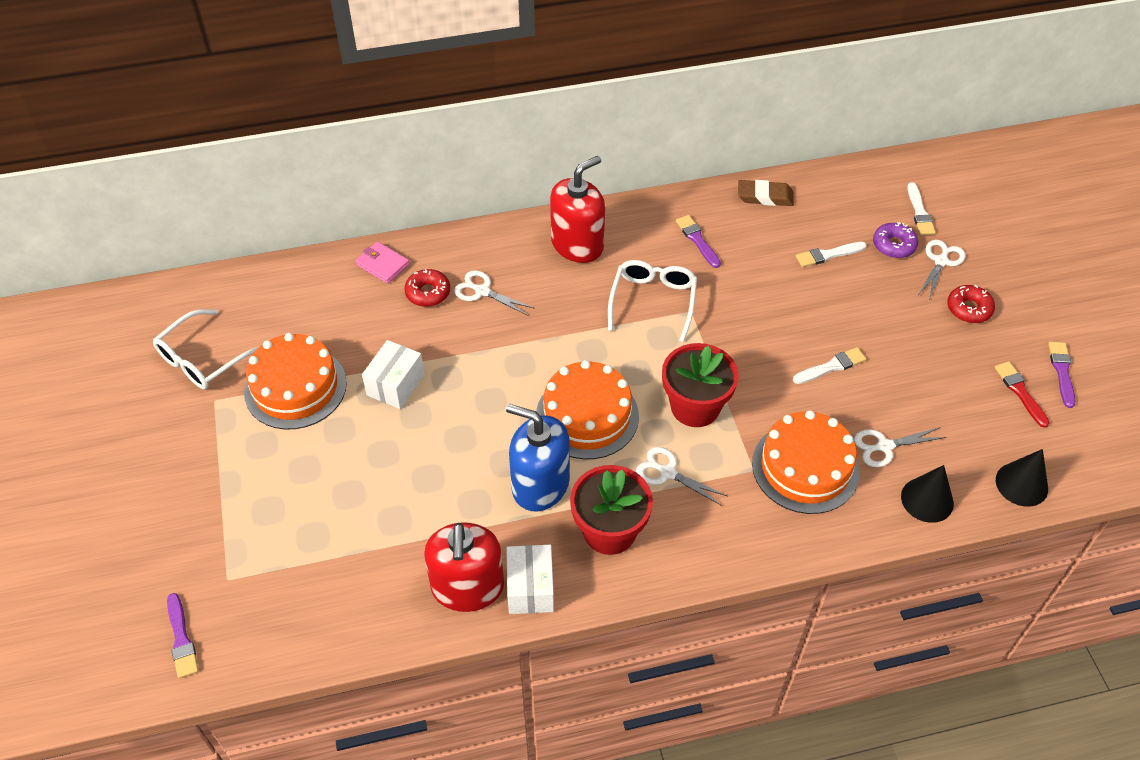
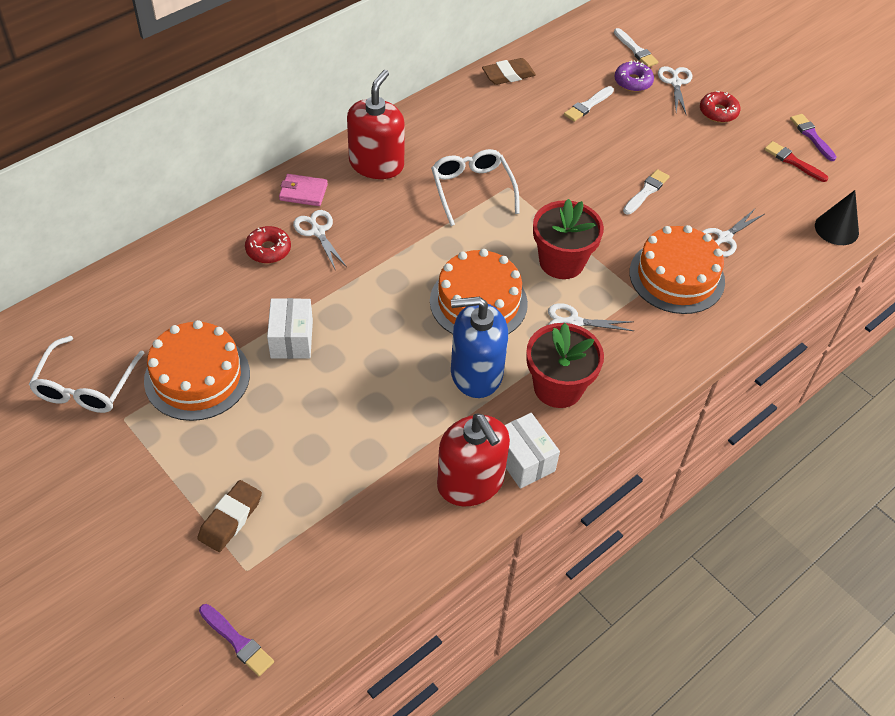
camera: 30 degrees left, 0 degrees up
(243, 527) = (230, 518): none -> brown eraser
(382, 265) = (209, 240): pink wallet -> pink wallet (303, 192)
(482, 291) = (318, 231): white scissors -> white scissors turned 60 degrees clockwise
(697, 240) = (476, 127): purple brush -> none
(927, 500) = (779, 266): black cone -> none

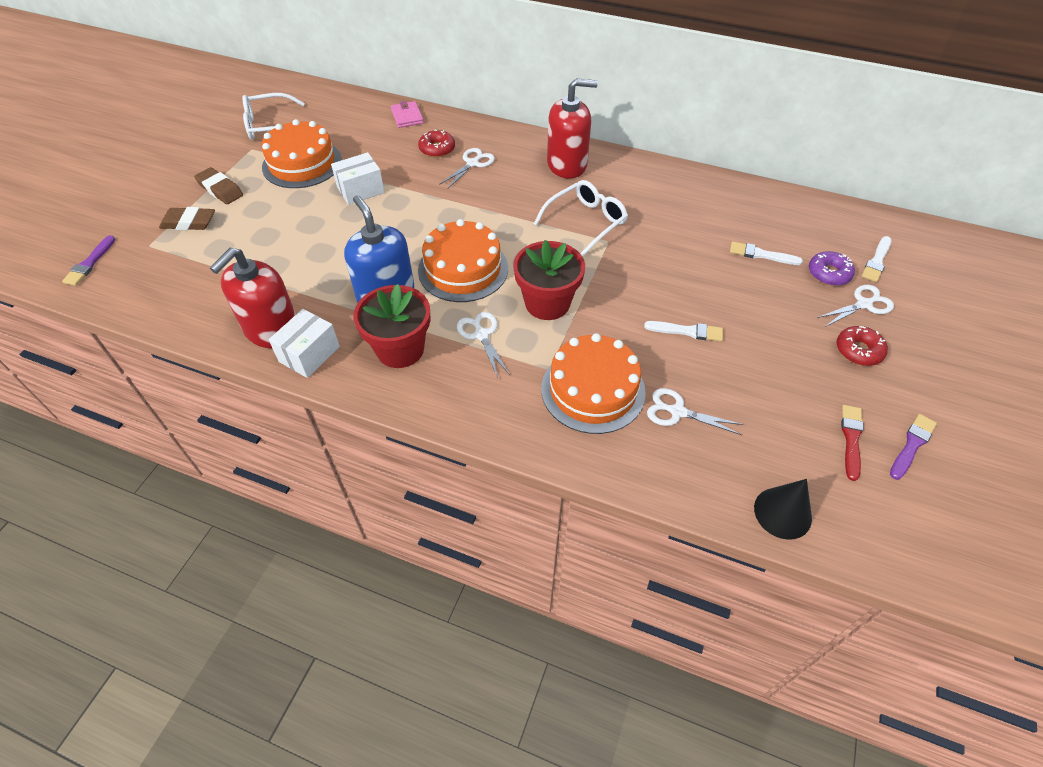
camera: 65 degrees right, 0 degrees up
(303, 192) = (506, 143): pink wallet -> pink wallet (407, 117)
(508, 75) = (744, 195): brown eraser -> brown eraser (220, 189)

